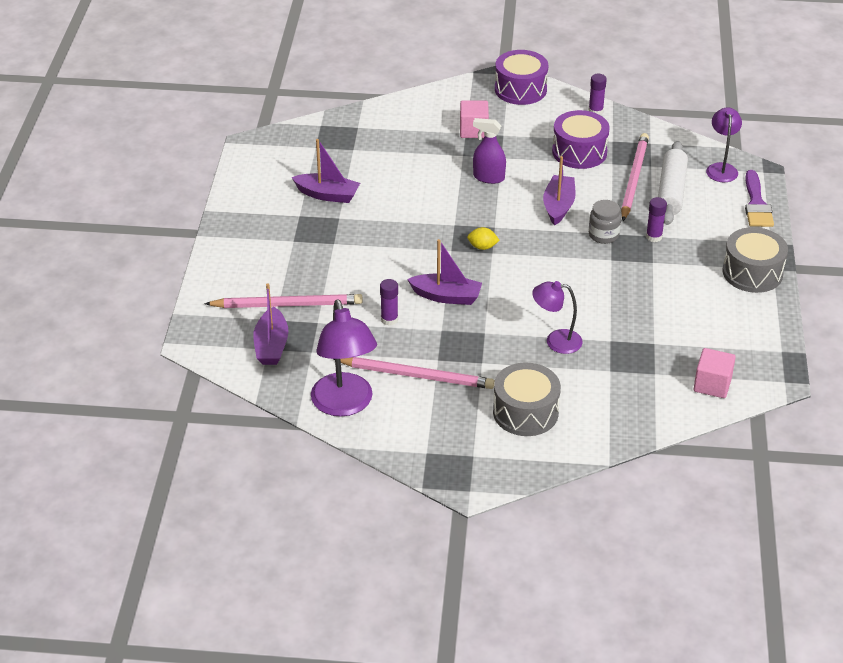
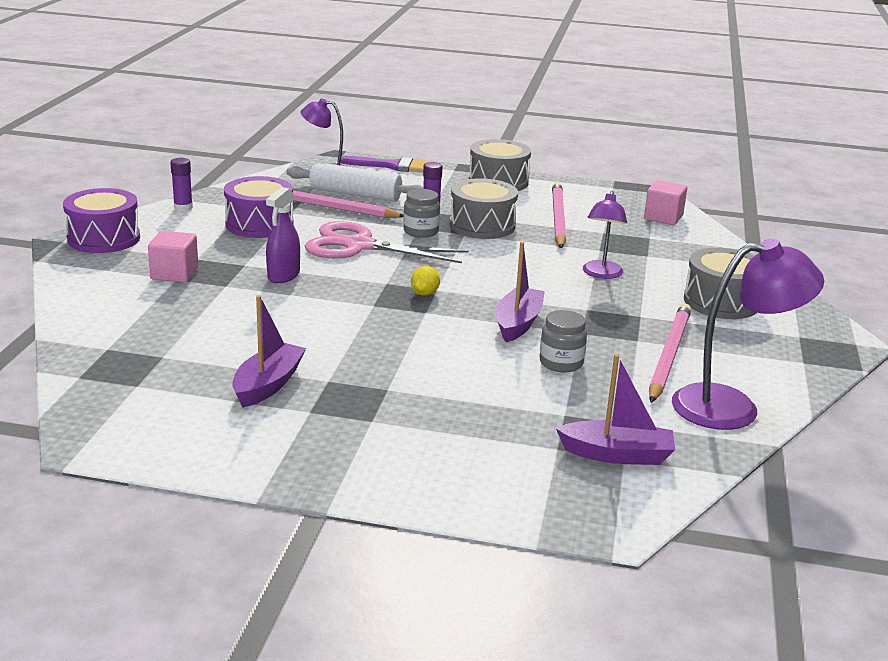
camera: 85 degrees left, 15 degrees down
(287, 304) = (524, 435): pink pencil -> pink pencil (558, 218)
(389, 319) = (561, 363): purple glue stick -> grey jar
(558, 206) = (359, 246): purple boat -> pink scissors
(633, 268) = (482, 225): none -> grey drum

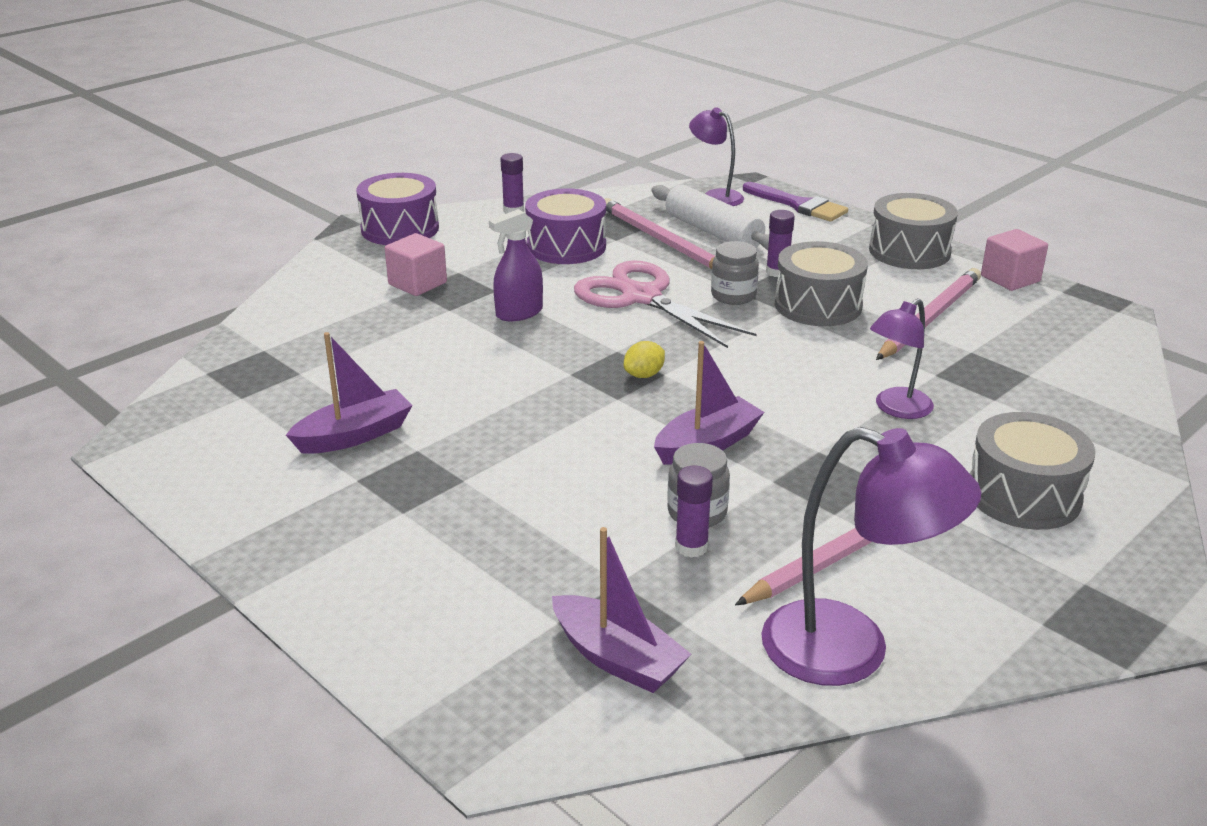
camera: 35 degrees right, 5 degrees up
(582, 382) = (691, 547): none -> purple glue stick
(663, 217) = (1086, 351): pink cube -> pink cube (1010, 279)

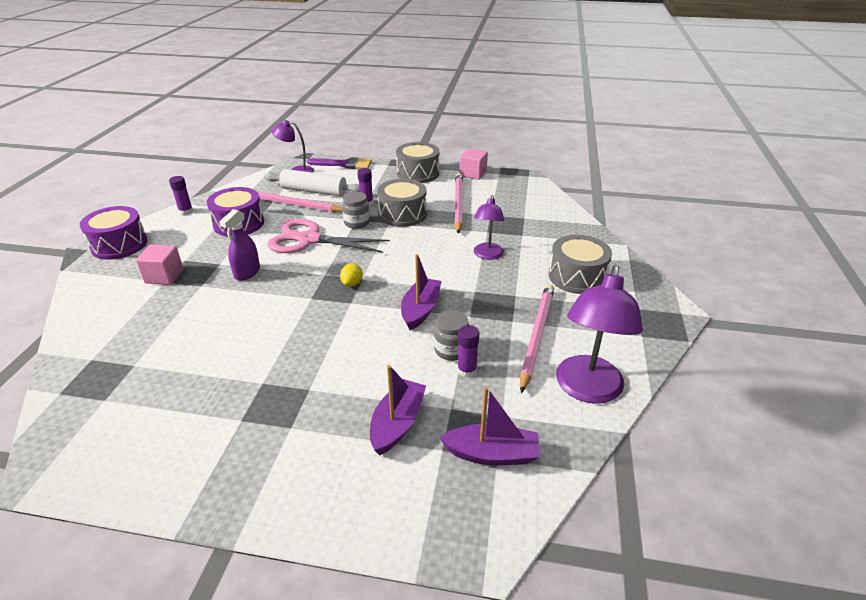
camera: 35 degrees left, 5 degrees up
(354, 435) = (212, 391): purple boat -> purple boat (397, 423)
(851, 651) = (587, 390): purple lamp -> purple lamp turned 120 degrees clockwise

